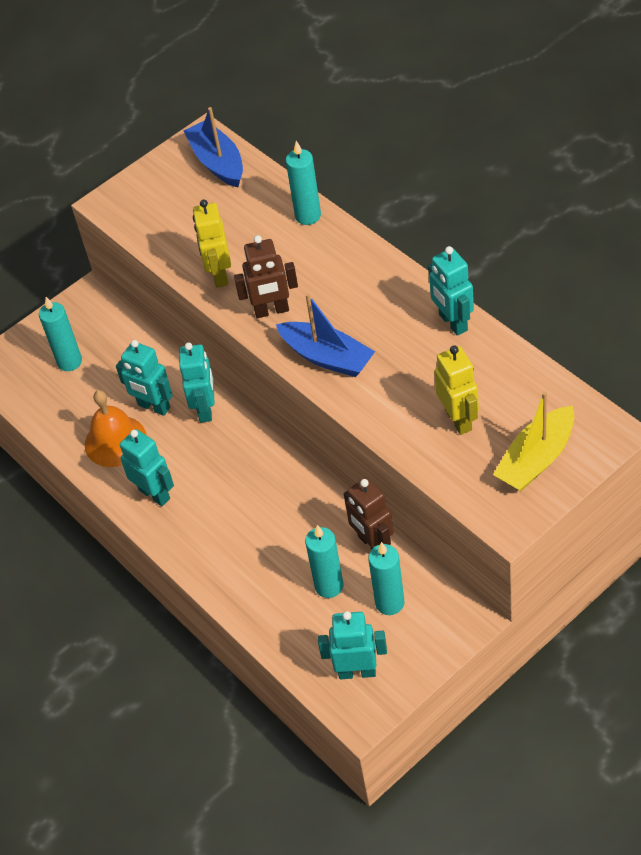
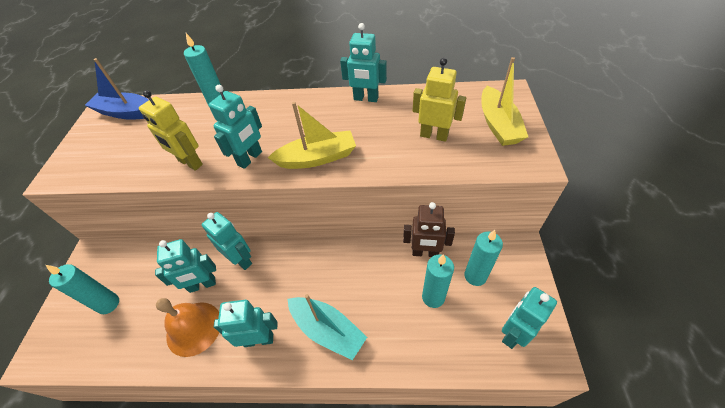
camera: 50 degrees left, 0 degrees up
(213, 534) = (327, 330): none -> turquoise boat
(271, 311) = (250, 158): brown robot -> turquoise robot
(327, 357) = (317, 158): blue boat -> yellow boat

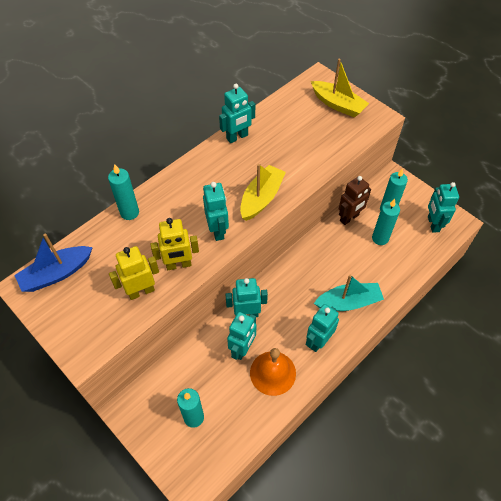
camera: 50 degrees left, 5 degrees up
(434, 135) = (311, 135): yellow robot -> yellow robot (141, 291)

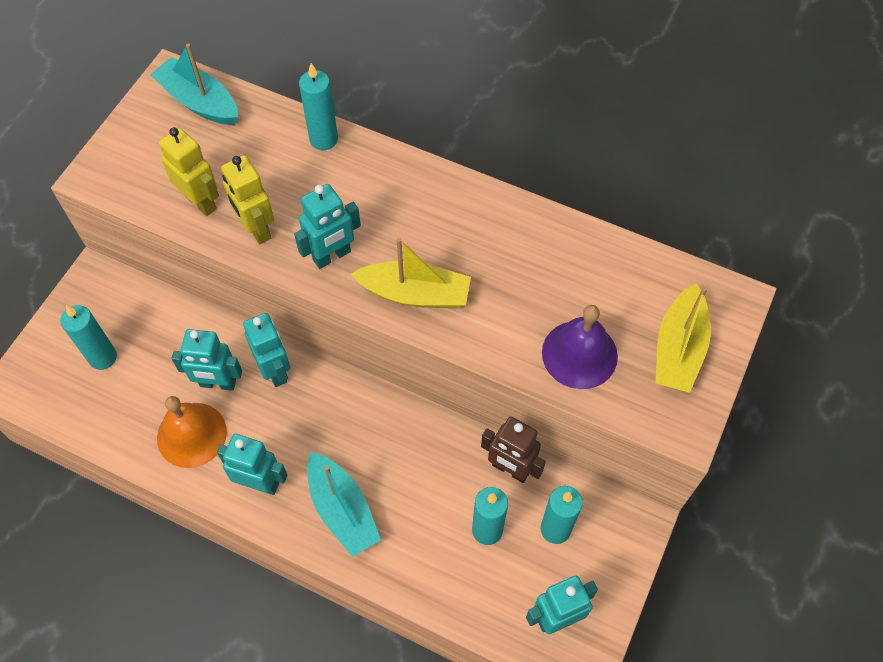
camera: 70 degrees right, 5 degrees up
(56, 273) = (199, 102): blue boat -> turquoise boat
(237, 137) = (526, 221): turquoise robot -> none
(326, 141) = (579, 354): none -> purple bell

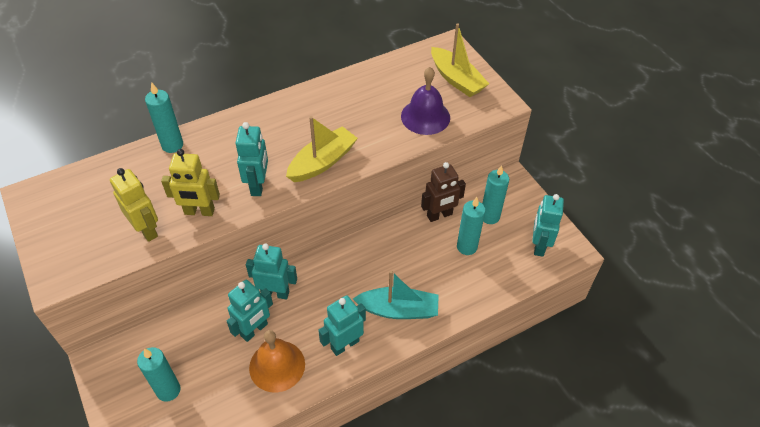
camera: 55 degrees left, 10 degrees down
(199, 102) = (68, 190): turquoise boat -> none
(201, 202) = (147, 230): yellow robot -> yellow robot turned 60 degrees clockwise

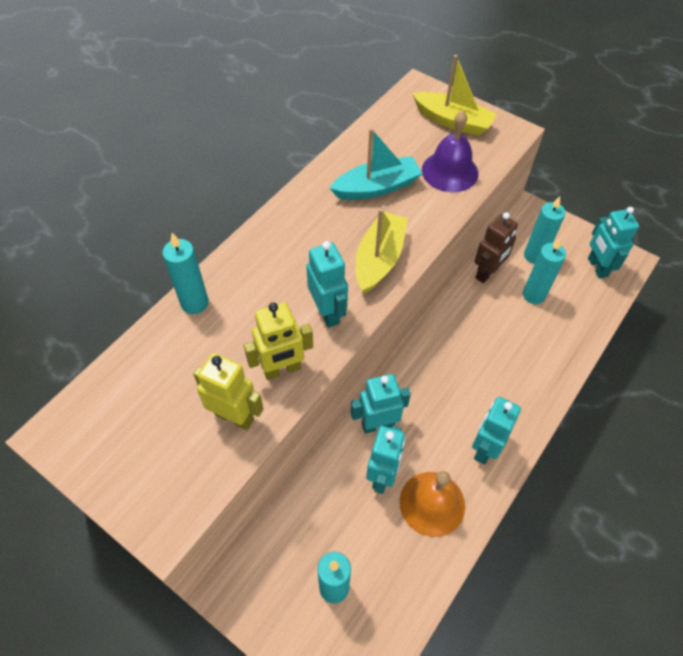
camera: 25 degrees left, 5 degrees up
(398, 310) = (512, 388): turquoise boat -> turquoise boat (377, 187)

